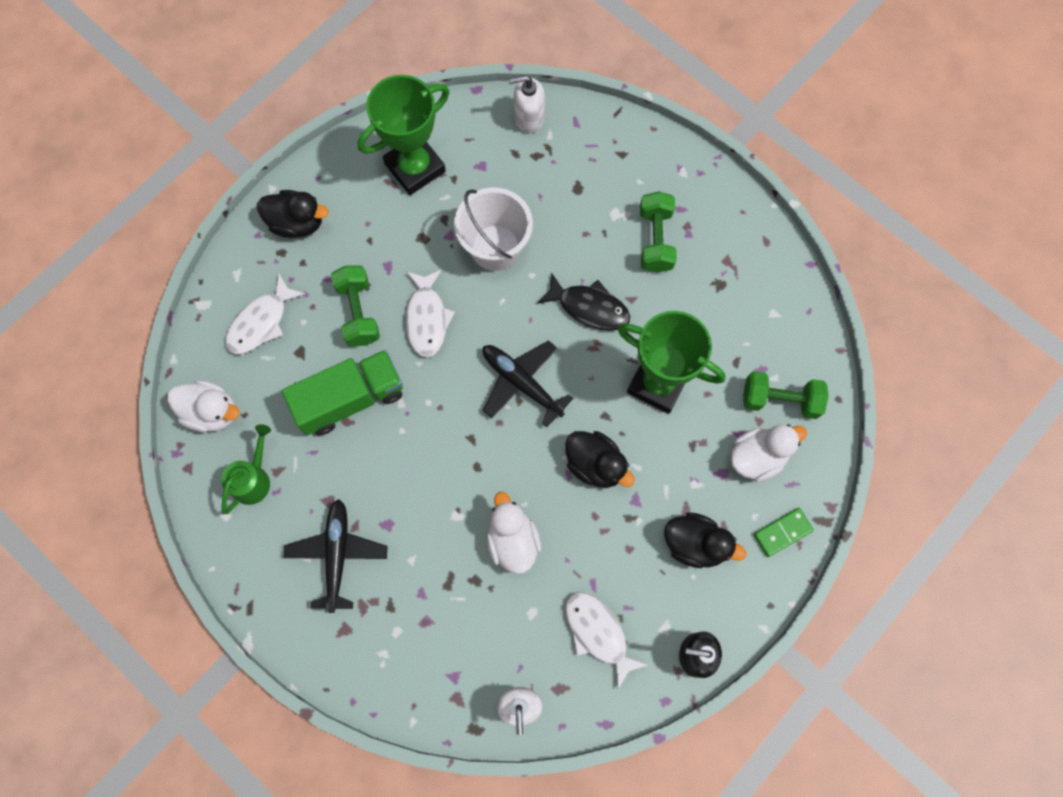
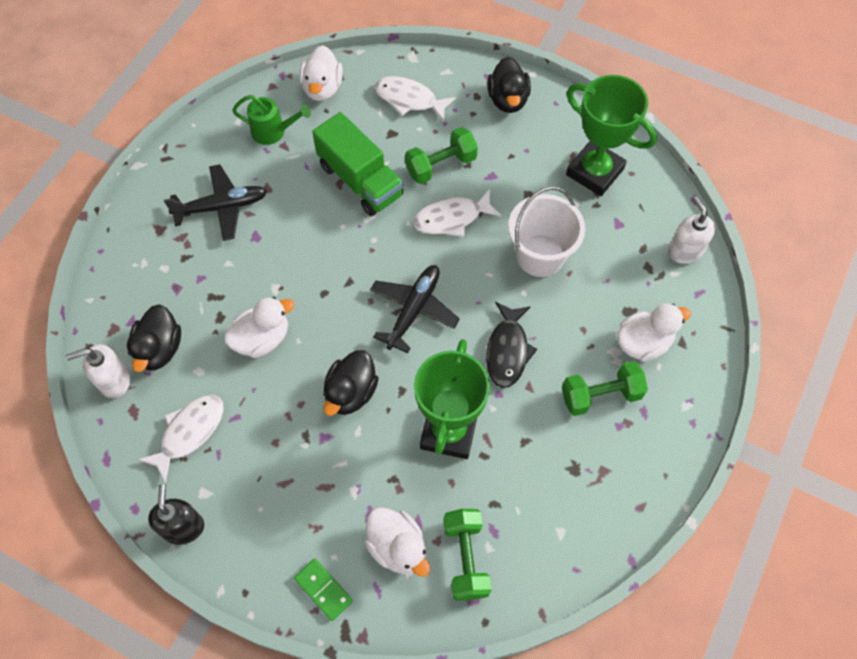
camera: 75 degrees right, 10 degrees down
(613, 186) = (643, 343): none -> white duck
(695, 544) = (293, 503): black duck -> black duck (159, 349)

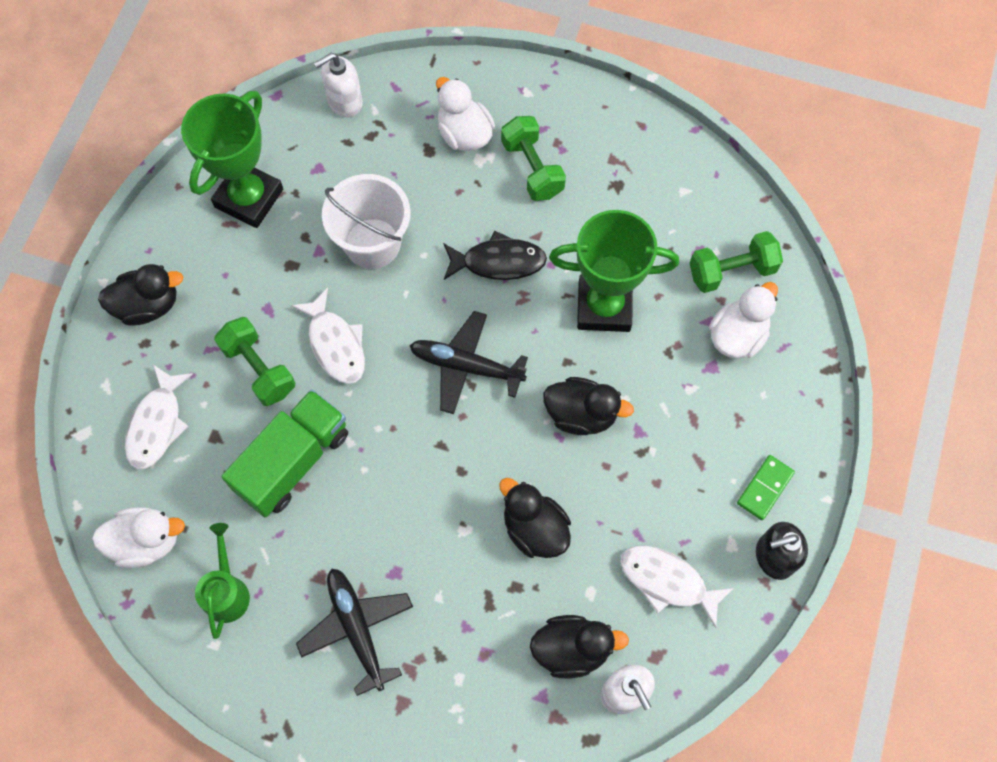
camera: 100 degrees left, 5 degrees up
(262, 339) = (534, 528): white duck -> black duck
(323, 589) = (798, 397): green domino -> green domino (764, 488)

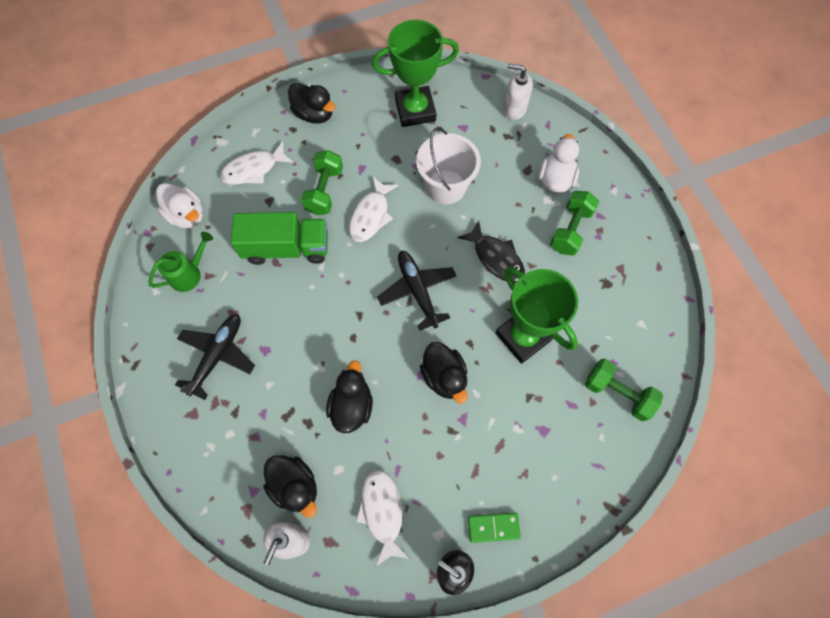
camera: 50 degrees right, 0 degrees up
(737, 335) = (578, 430): white duck -> none

